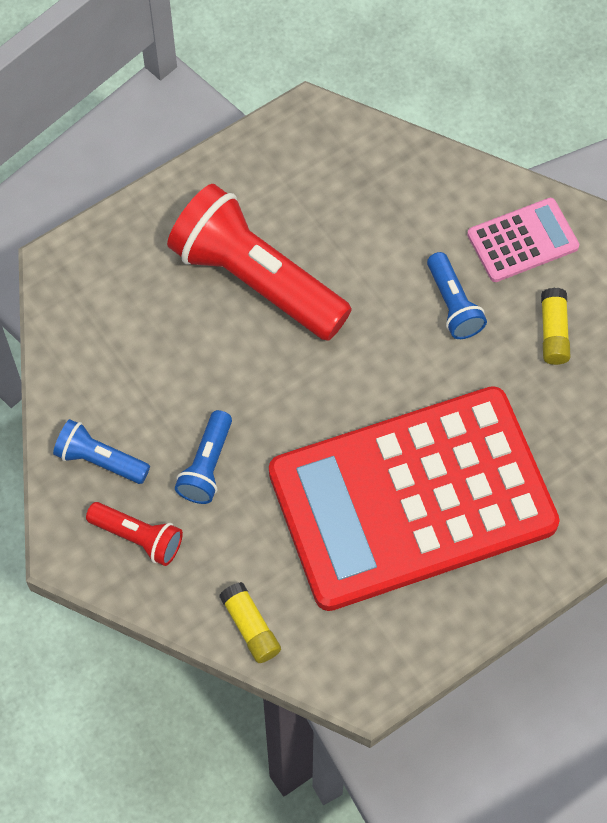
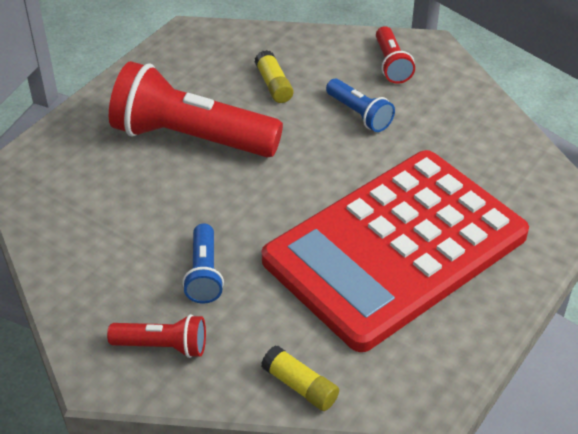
camera: 20 degrees left, 20 degrees down
(100, 460) = (103, 296): blue flashlight -> none
(522, 241) = (391, 64): pink calculator -> red flashlight
(553, 332) = (447, 111): yellow glue stick -> yellow glue stick (273, 85)

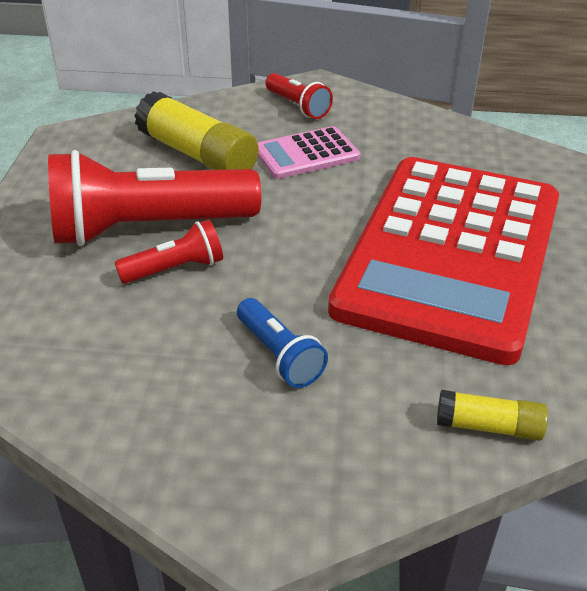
camera: 30 degrees left, 5 degrees down
(163, 346) = (299, 454): red flashlight -> red flashlight (175, 269)
(273, 85) = (197, 155): yellow glue stick -> yellow glue stick, size x1.88
(359, 114) = (306, 154): blue flashlight -> pink calculator

